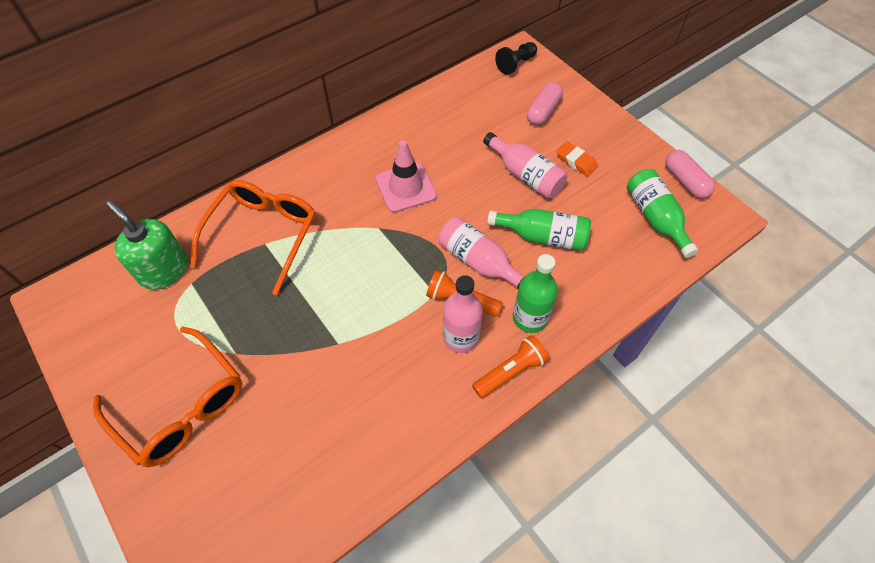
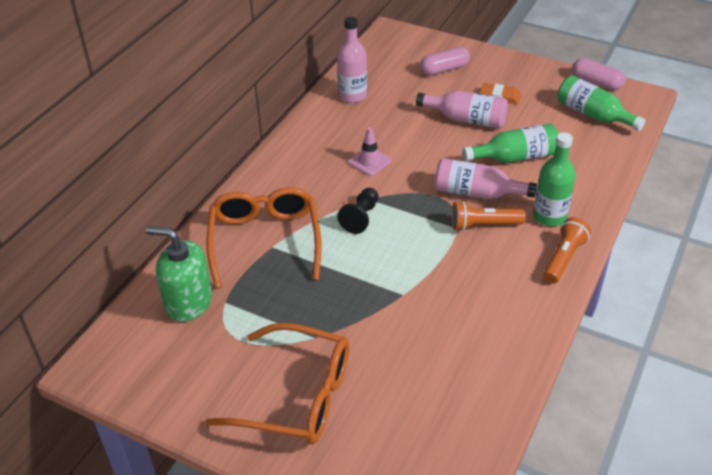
camera: 25 degrees left, 15 degrees down
(406, 187) = (369, 161): pink traffic cone -> pink traffic cone, size x0.65
(460, 337) = (504, 250): pink bottle -> pink bottle (352, 95)
(516, 64) = (393, 42): black pawn -> black pawn (360, 217)
(543, 111) = (444, 69): pink capsule -> pink capsule turned 60 degrees clockwise

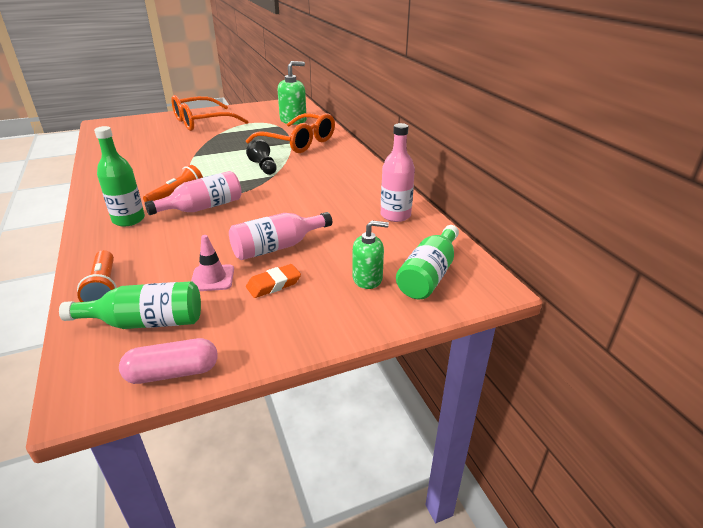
camera: 130 degrees right, 10 degrees down
(369, 161) = (305, 189): pink traffic cone -> pink traffic cone (212, 278)
(444, 69) = (367, 279): pink capsule -> green soap dispenser
(515, 157) = (197, 241): green bottle -> green bottle (429, 275)
(563, 258) = (99, 204): orange flashlight -> orange flashlight (104, 288)

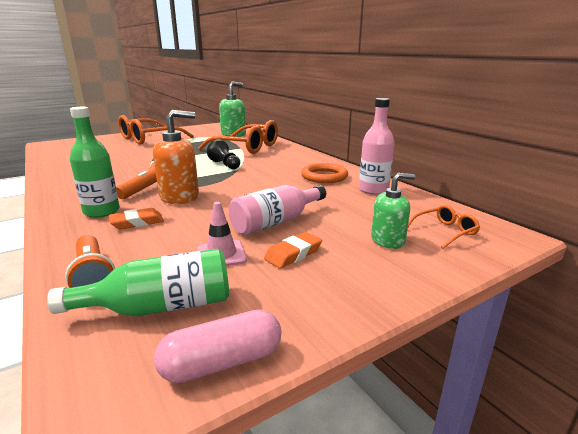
camera: 10 degrees left, 10 degrees down
(155, 235) = (137, 222): none -> orange eraser
(203, 207) = (179, 197): pink bottle -> orange soap dispenser
(356, 192) = (324, 176): none -> orange ring
(429, 275) = (444, 232): green bottle -> orange glasses

